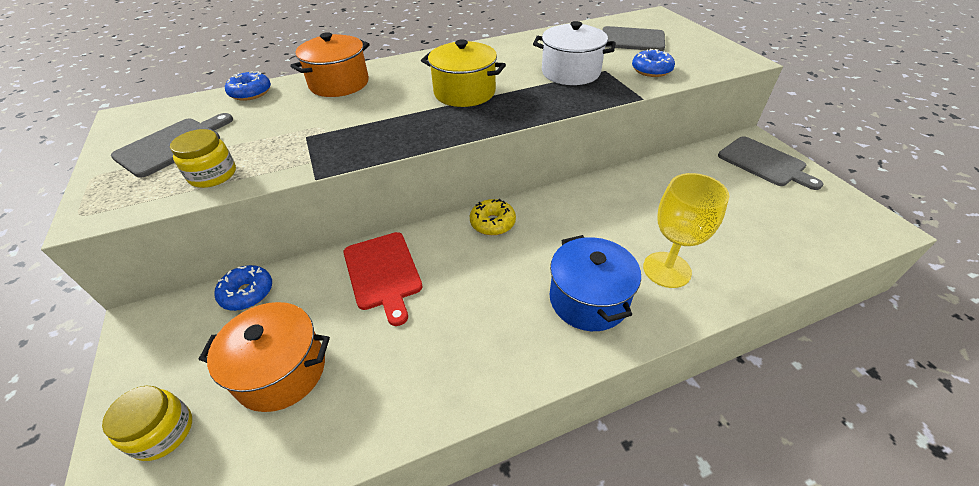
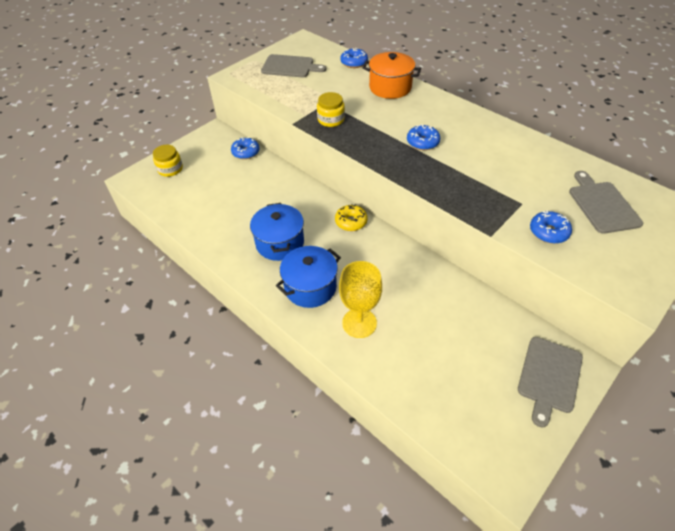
camera: 65 degrees right, 5 degrees up
(213, 175) = (275, 91): yellow jar -> yellow jar (331, 120)
(281, 371) = (210, 186): orange pot -> none
(383, 273) = (283, 192): red cutting board -> none
(464, 92) = (422, 142): yellow pot -> blue donut
(485, 309) = (280, 243): none -> blue pot
(570, 72) = (499, 185): white pot -> none

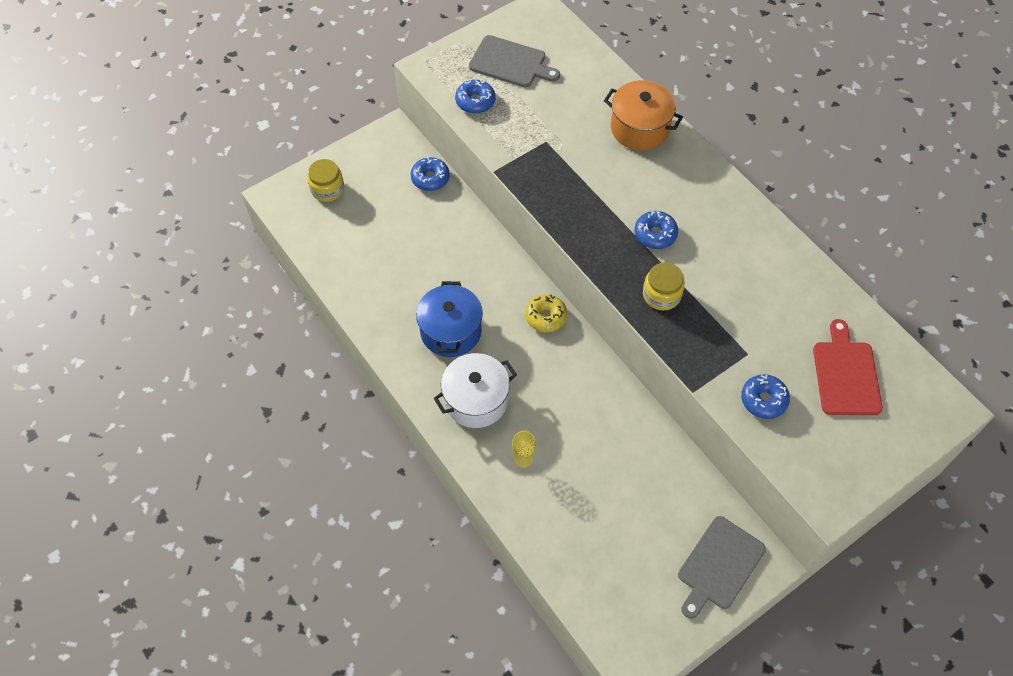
camera: 10 degrees right, 10 degrees up
(310, 287) = (476, 400): blue pot -> white pot
(331, 120) = (545, 173): yellow jar -> yellow jar (661, 295)
(354, 63) = (601, 70): blue donut -> blue donut (475, 101)
(359, 323) = (523, 458): yellow goblet -> yellow goblet, size x0.49
(602, 205) = (846, 374): grey cutting board -> red cutting board

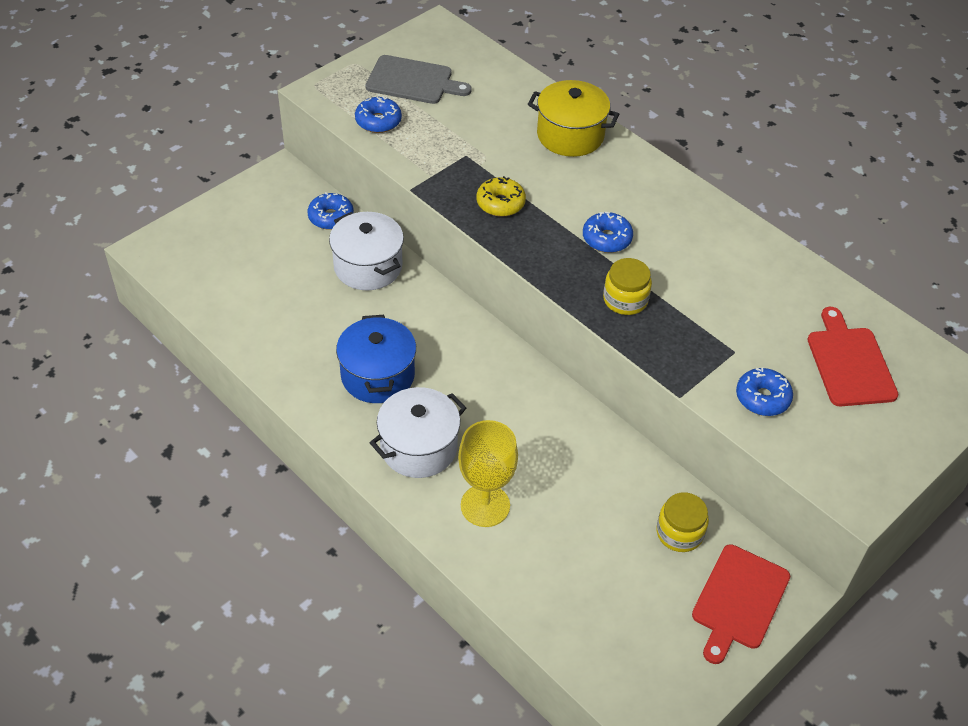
camera: 10 degrees left, 10 degrees down
(327, 189) = (209, 237): yellow jar -> yellow jar (679, 533)
(455, 228) = (368, 266): none -> white pot
(523, 458) = (485, 505): yellow goblet -> yellow goblet, size x2.02
(546, 317) = (488, 350): yellow donut -> yellow donut (500, 203)
(639, 128) = (570, 135): orange pot -> yellow pot
(719, 566) = (738, 600): grey cutting board -> red cutting board

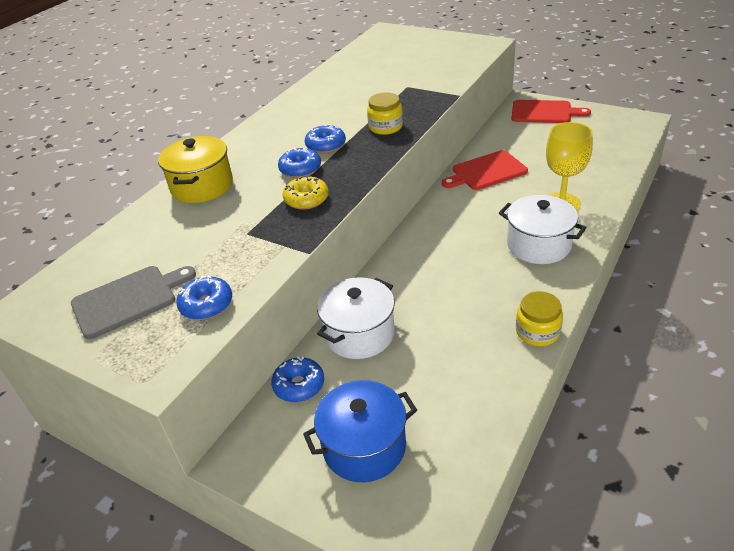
camera: 100 degrees left, 10 degrees down
(377, 375) = (485, 287): blue pot -> blue pot (364, 447)
(413, 81) = (129, 300): grey cutting board -> grey cutting board turned 60 degrees clockwise
(679, 533) = (516, 135): yellow jar -> yellow jar (537, 332)
(762, 398) = (438, 74): blue donut -> blue donut (300, 169)
(849, 363) = (391, 57): red cutting board -> red cutting board (486, 172)

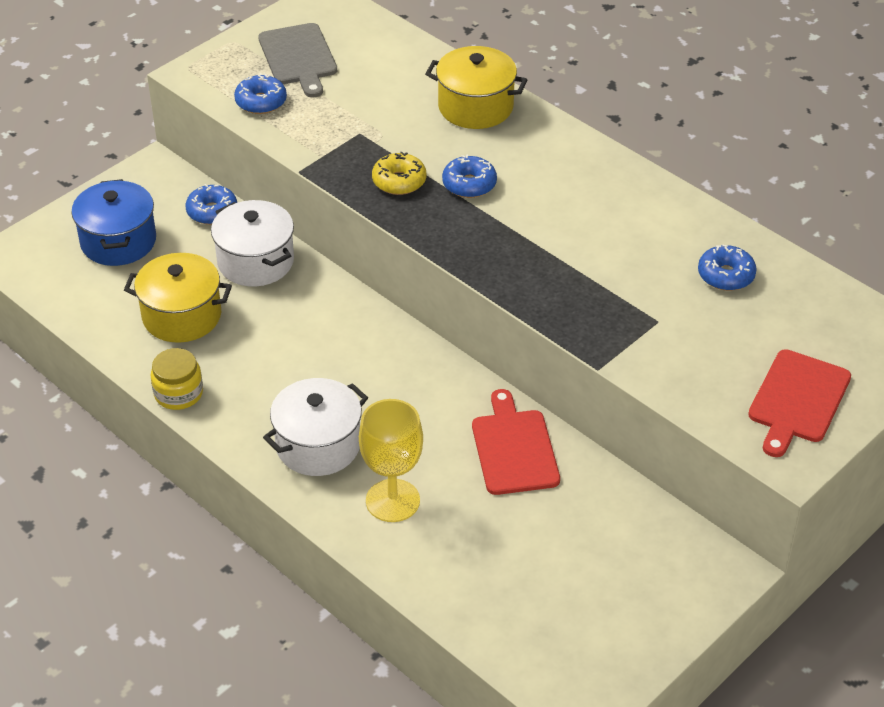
camera: 100 degrees right, 5 degrees up
(326, 145) = (517, 212): blue donut -> blue donut (725, 275)
(385, 127) = (538, 274): yellow jar -> none
(447, 360) = (182, 316): none -> yellow pot
(544, 112) = (671, 583): red cutting board -> red cutting board (797, 400)

